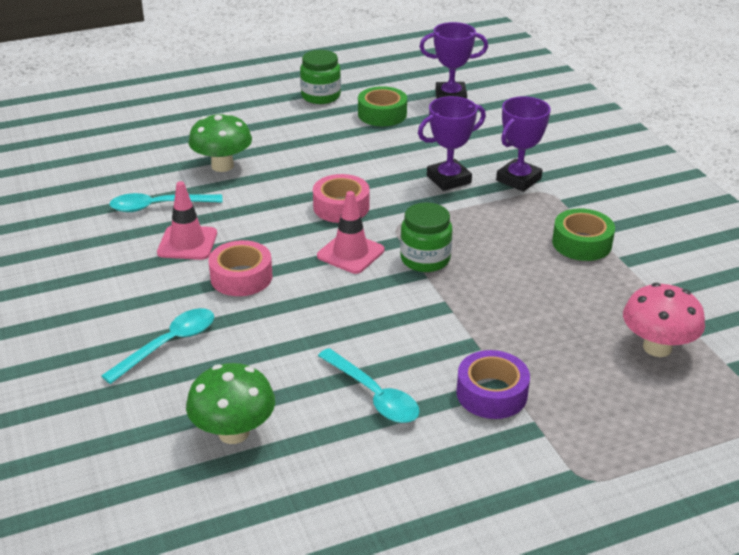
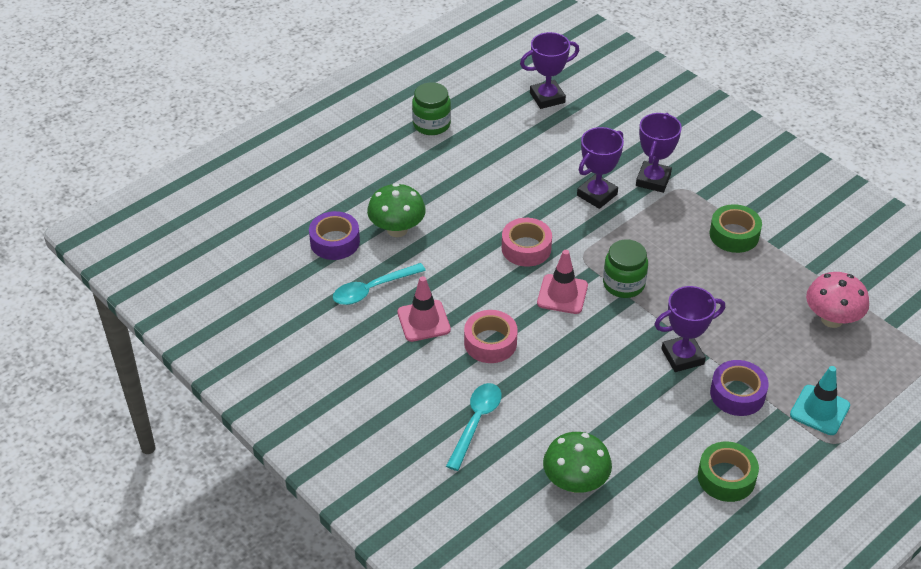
camera: 20 degrees left, 10 degrees up
(155, 163) = (335, 242): none -> purple tape
(374, 395) = (656, 421): turquoise spoon -> none
(382, 114) = (499, 133): green tape -> green tape (726, 477)
(448, 340) = (682, 356): none -> purple trophy
(588, 437) = (819, 410): none -> turquoise traffic cone

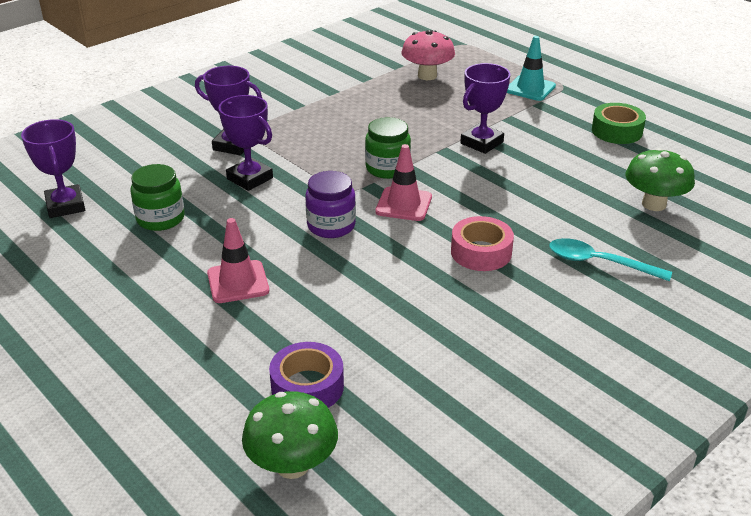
camera: 90 degrees left, 10 degrees down
(372, 289) = (401, 347): turquoise spoon -> none
(397, 229) = (288, 326): green mushroom -> green mushroom (292, 465)
(423, 321) = (453, 301): pink traffic cone -> pink traffic cone (238, 282)
(431, 124) = (79, 298): green jar -> green jar (160, 219)
(526, 248) = (331, 226): pink tape -> purple jar
(682, 356) = (481, 143): purple trophy -> purple trophy turned 60 degrees clockwise
(734, 235) = (320, 109): green tape -> none
(737, 394) = (521, 120): purple tape -> none

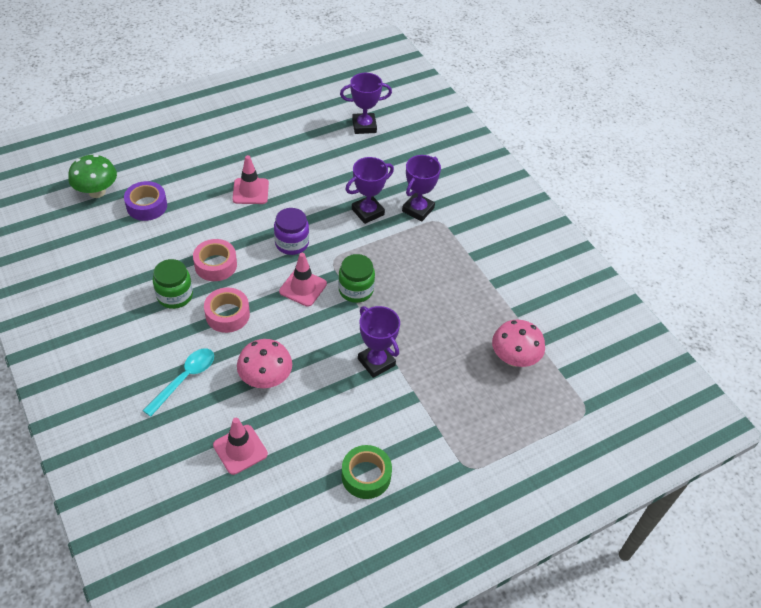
camera: 100 degrees right, 15 degrees up
(160, 219) = (333, 165): green jar -> green jar (175, 296)
(401, 281) = (215, 265): none -> pink tape
(530, 88) = (470, 435): turquoise traffic cone -> none
(554, 205) = (266, 379): none -> pink mushroom
(654, 204) = (240, 449): green mushroom -> pink traffic cone

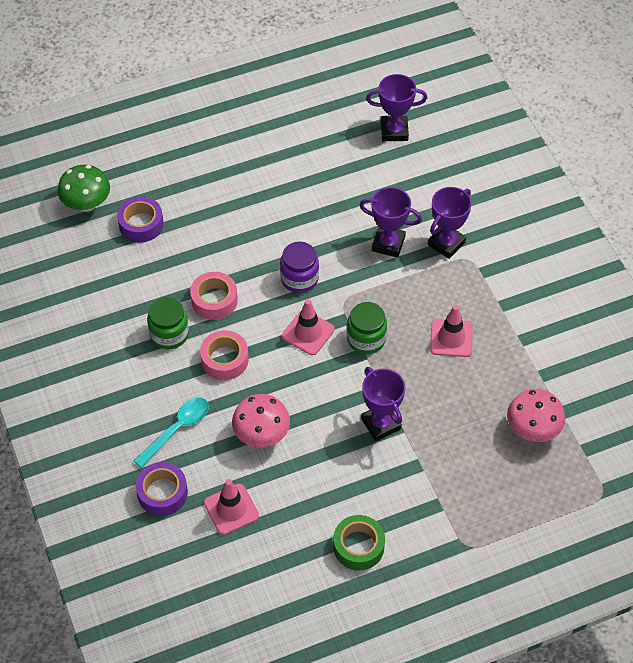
camera: 10 degrees right, 5 degrees up
(172, 439) = (162, 493): none -> purple tape
(250, 191) = (257, 211): pink traffic cone -> pink traffic cone (451, 338)
(368, 212) = (388, 244): purple trophy -> purple trophy turned 45 degrees clockwise

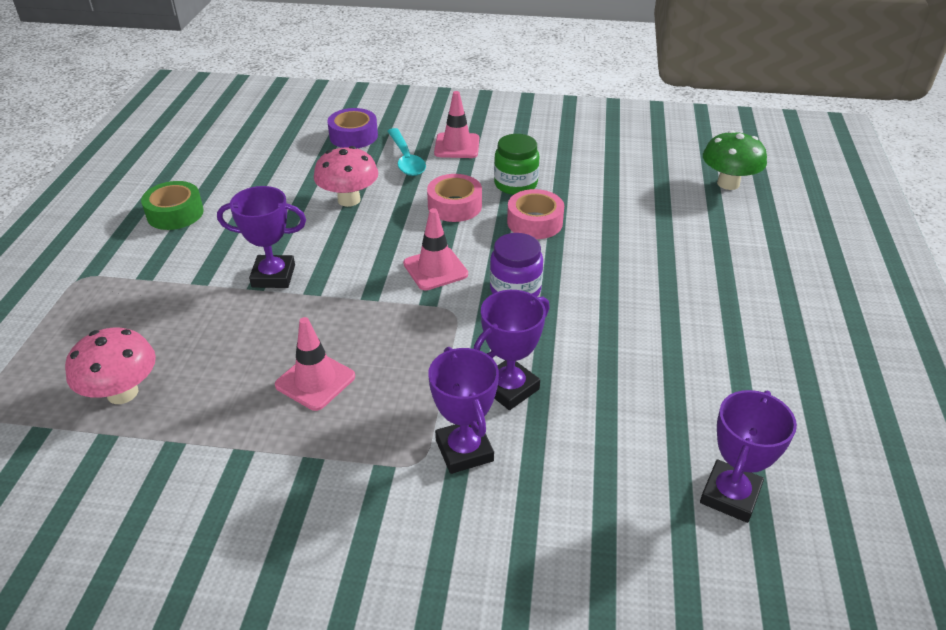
camera: 120 degrees right, 15 degrees down
(141, 224) = (677, 208): purple tape -> none
(231, 509) = (297, 162): pink traffic cone -> pink traffic cone (457, 146)
(366, 339) = (385, 308): green jar -> none

